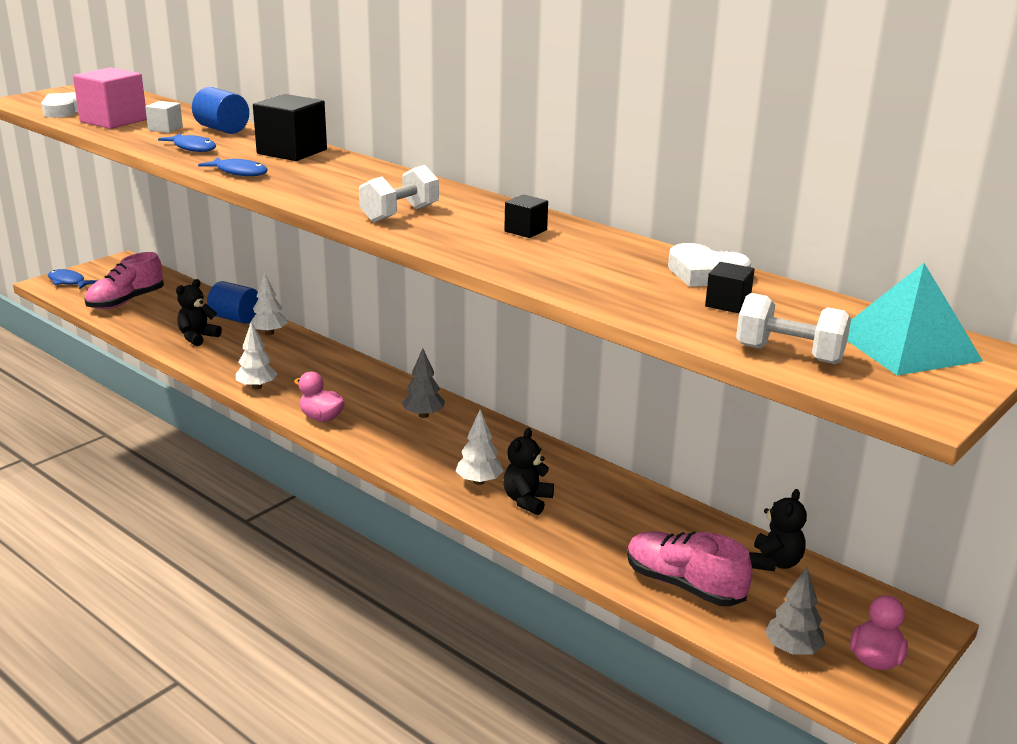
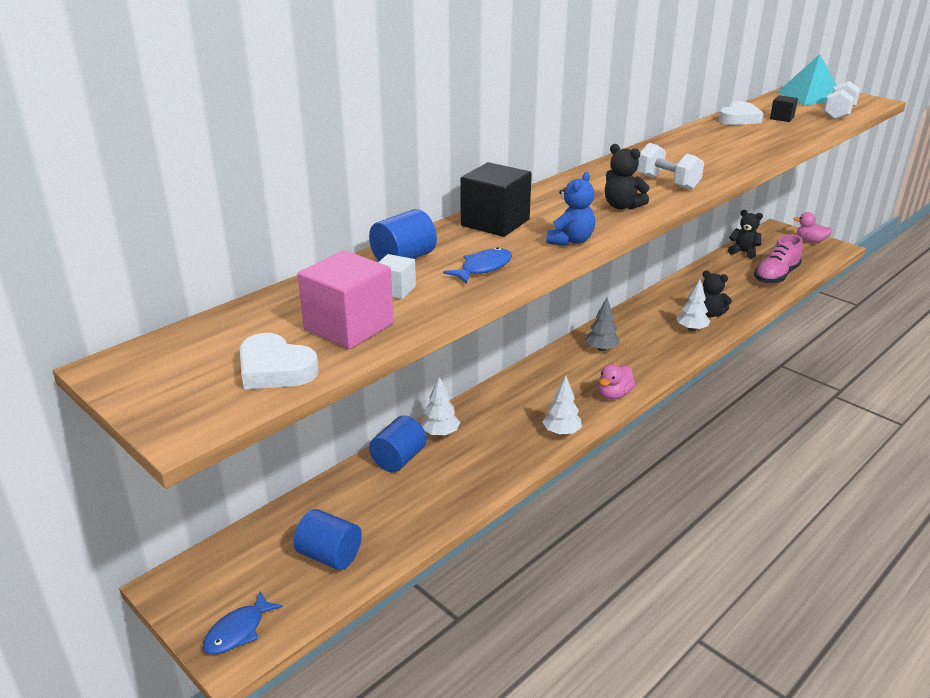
camera: 85 degrees left, 5 degrees up
(126, 301) = (329, 555): pink shoe -> blue cylinder
(197, 337) = (447, 481): black teddy bear -> black teddy bear (622, 206)
(239, 172) = (570, 241): blue fish -> blue teddy bear
(525, 231) = (686, 151): black cube -> none
(792, 650) = (814, 257): grey tree -> none

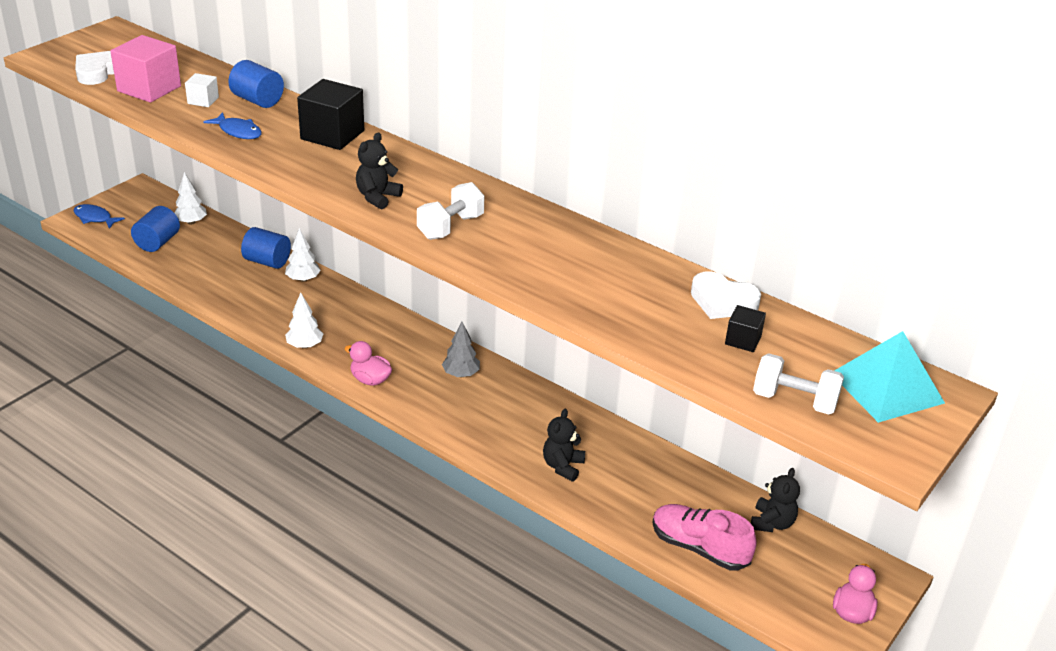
camera: 80 degrees right, 5 degrees up
(570, 241) = (291, 169): blue teddy bear -> none
(691, 329) = (519, 447): white tree -> white tree (191, 222)

